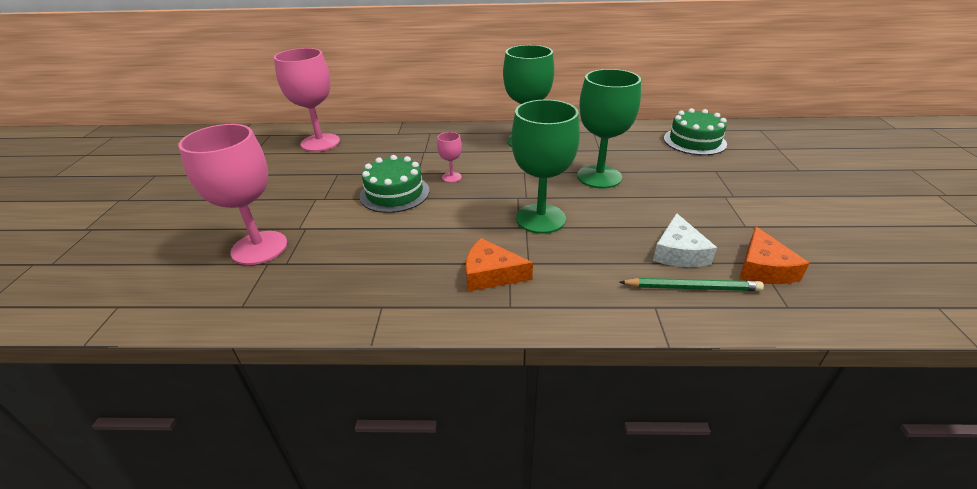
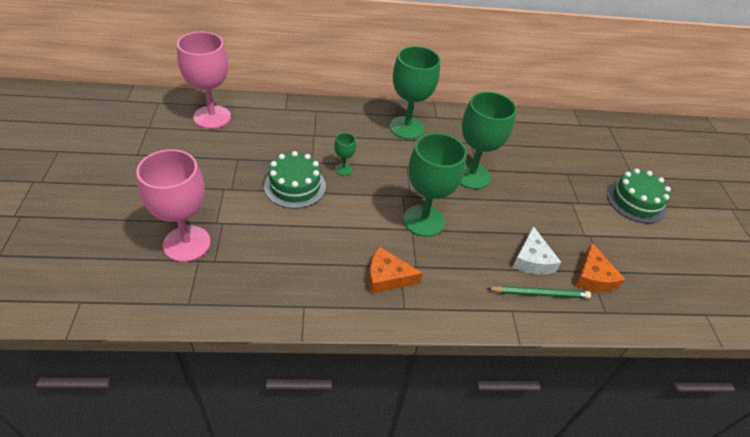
camera: 10 degrees left, 10 degrees up
(451, 177) = (343, 169): pink goblet -> green goblet
(694, 141) = (552, 137): green cake -> green cake (636, 201)

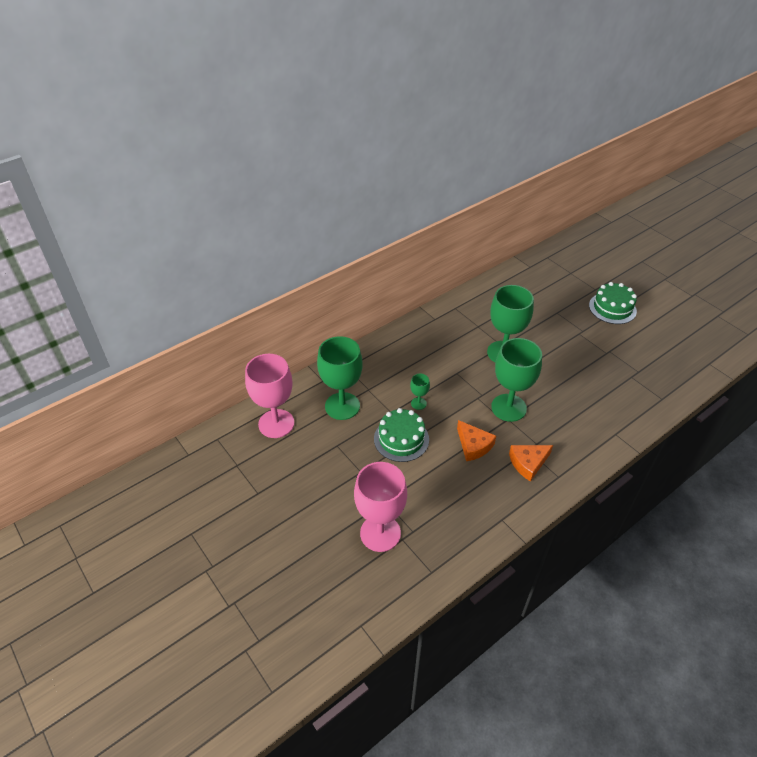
camera: 30 degrees left, 0 degrees up
(406, 128) = (424, 341): green goblet -> green goblet (342, 406)
(532, 260) = (595, 391): white cheese -> none
(539, 294) = (619, 412): green pencil -> none
(593, 277) = (636, 380): orange cheese -> orange cheese (473, 445)

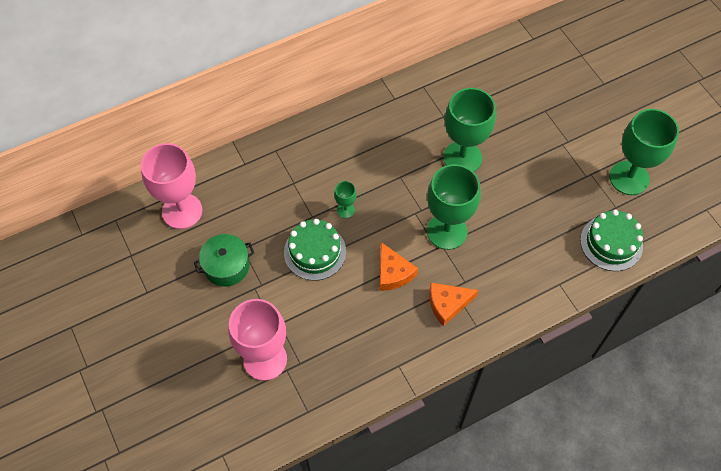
camera: 10 degrees right, 15 degrees up
(326, 461) = (226, 266): none -> green pot
(342, 406) = (259, 200): green goblet -> green goblet (629, 178)
(612, 308) = (615, 114): green cake -> green cake (611, 243)

